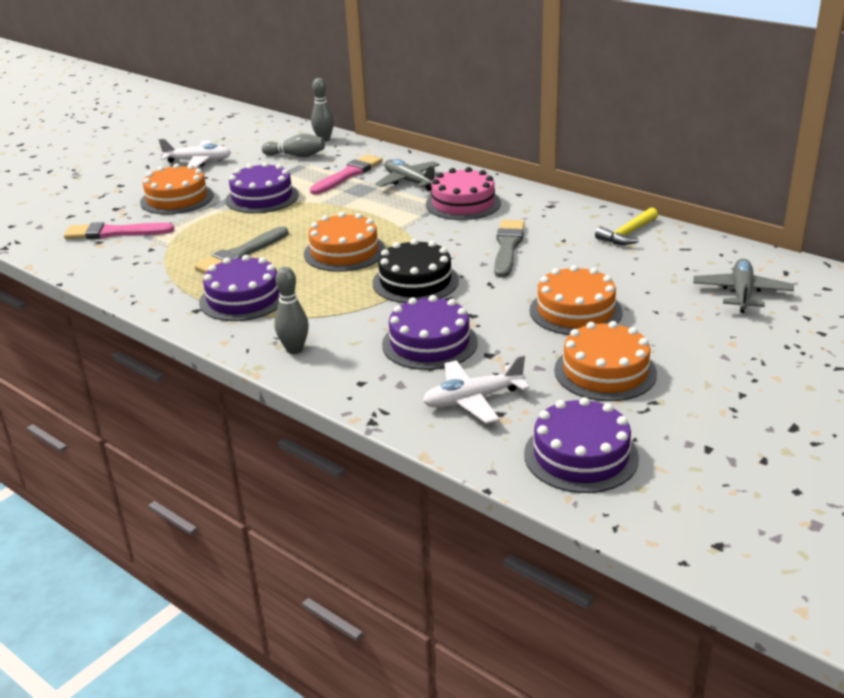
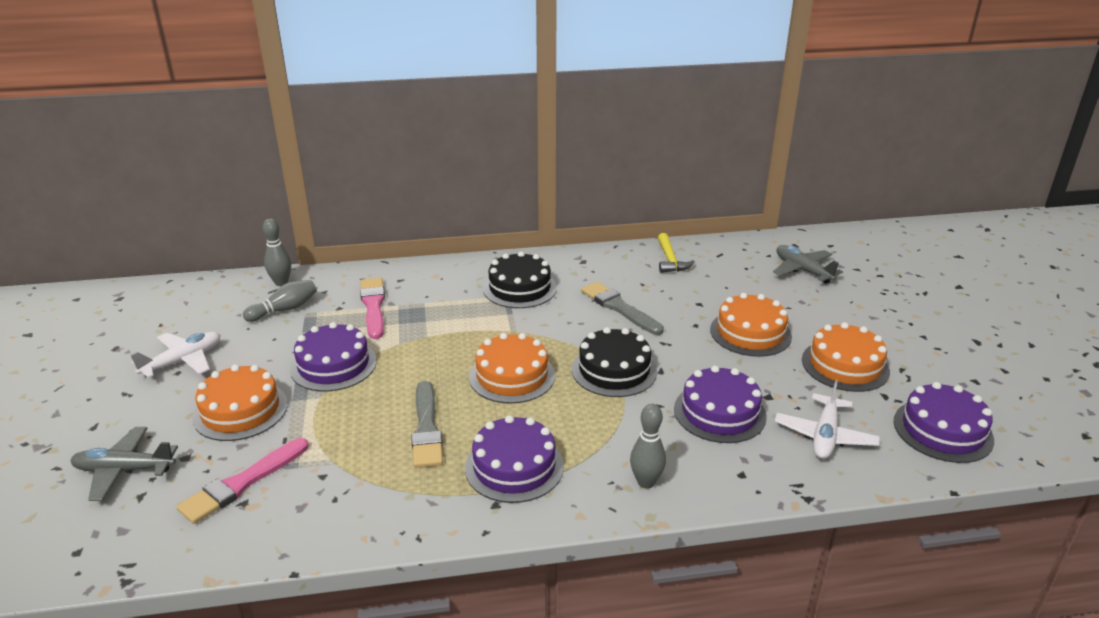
camera: 50 degrees left, 0 degrees up
(409, 182) = (440, 289): grey plane -> grey plane (124, 470)
(463, 203) = (520, 288): pink cake -> black cake

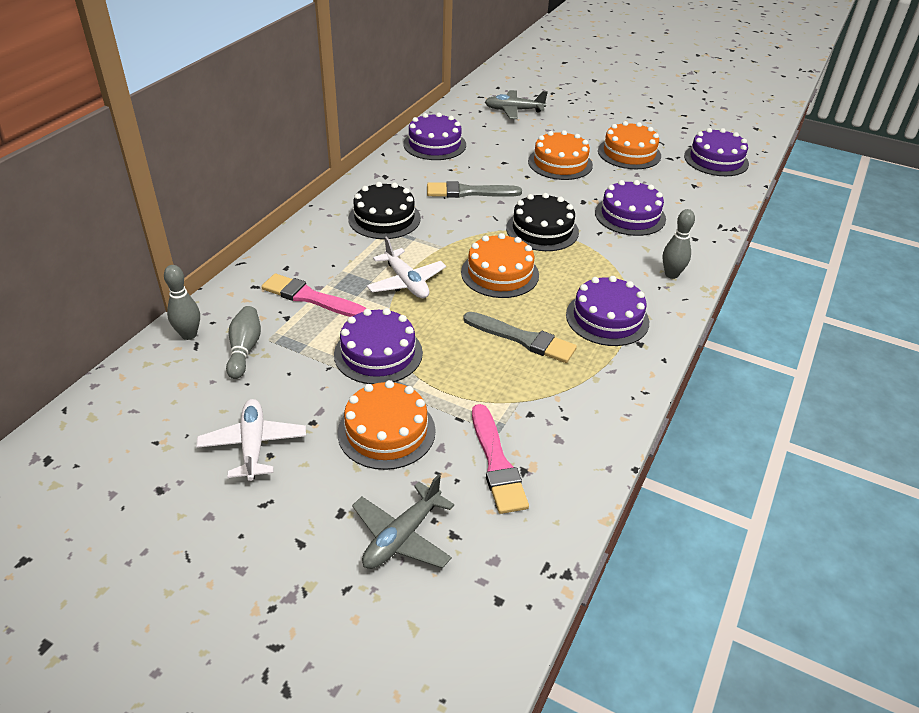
camera: 55 degrees left, 10 degrees up
(670, 260) = (434, 144): yellow hammer -> purple cake
(825, 436) = (686, 195): white plane -> white plane (406, 282)

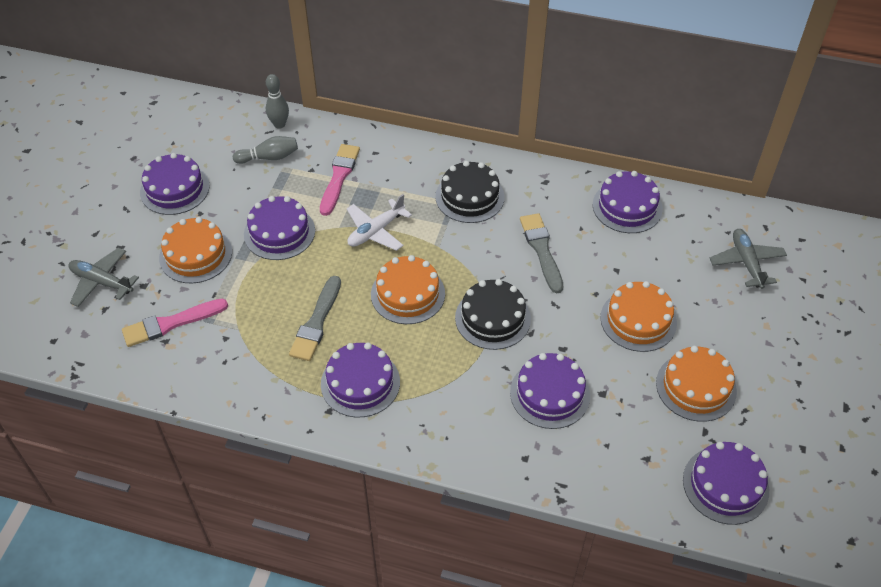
camera: 80 degrees right, 10 degrees up
(253, 445) = (174, 189): white plane -> purple cake
(671, 274) = (447, 435): grey bowling pin -> none

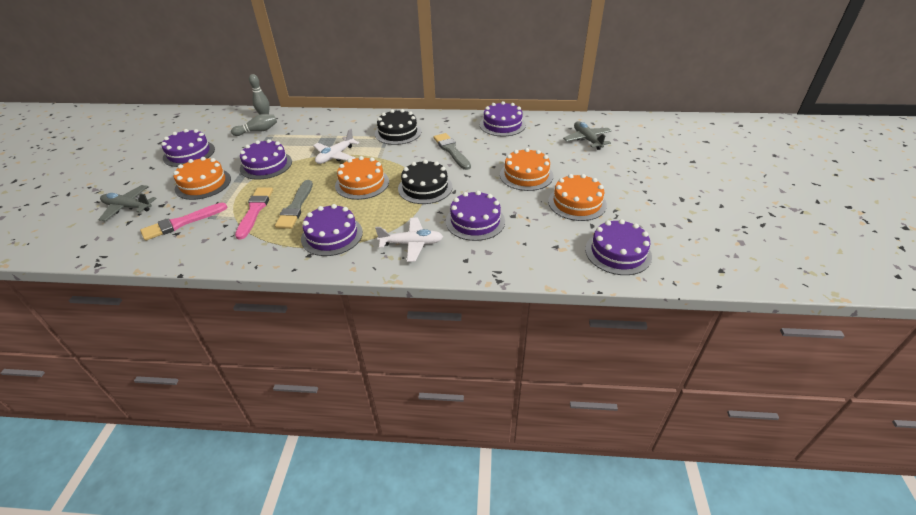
camera: 10 degrees left, 10 degrees down
(339, 177) = (307, 134): pink brush -> pink brush (255, 210)
(460, 417) = (411, 244): none -> white plane

